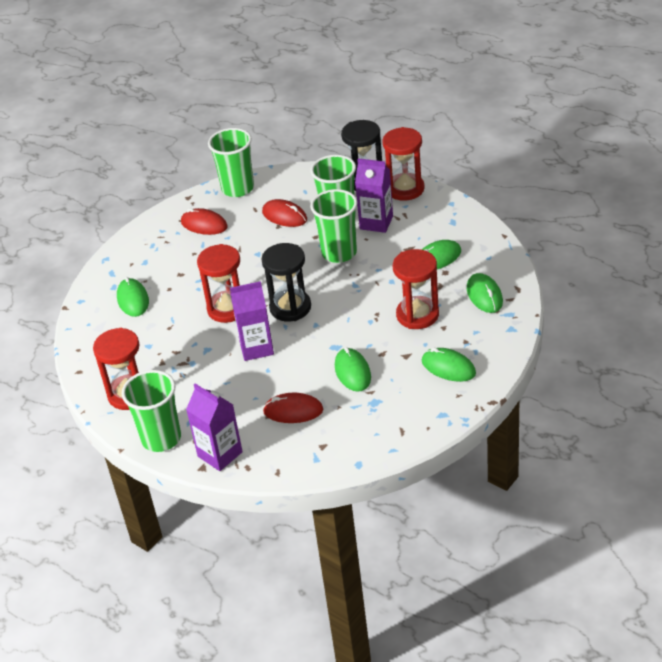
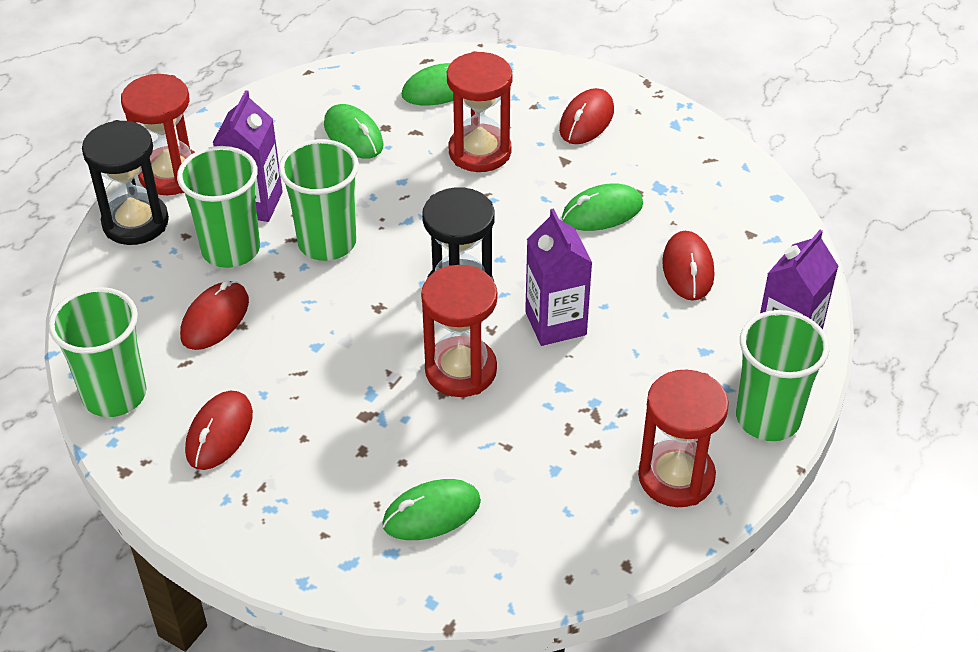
camera: 100 degrees left, 5 degrees up
(448, 367) = (586, 120): green mouse -> red mouse

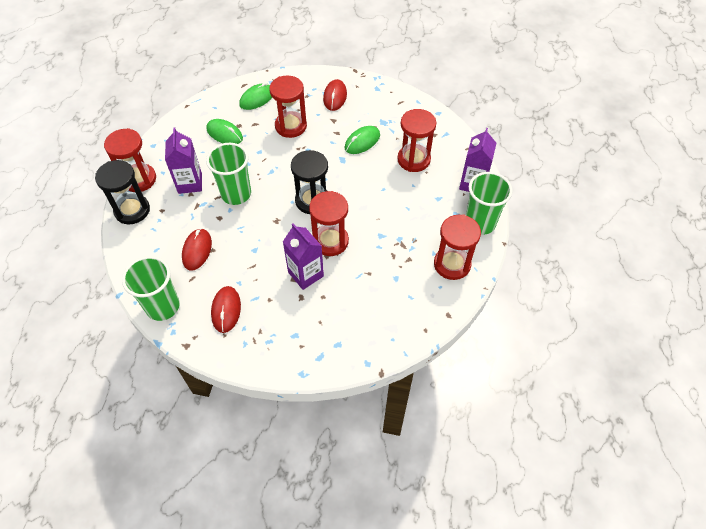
camera: 20 degrees left, 10 degrees up
(231, 249) = (188, 211): green cup -> none
(431, 513) = (348, 318): green mouse -> none
(555, 323) = (365, 204): purple carton -> purple carton (306, 274)
(688, 269) = (413, 159): red mouse -> red hourglass

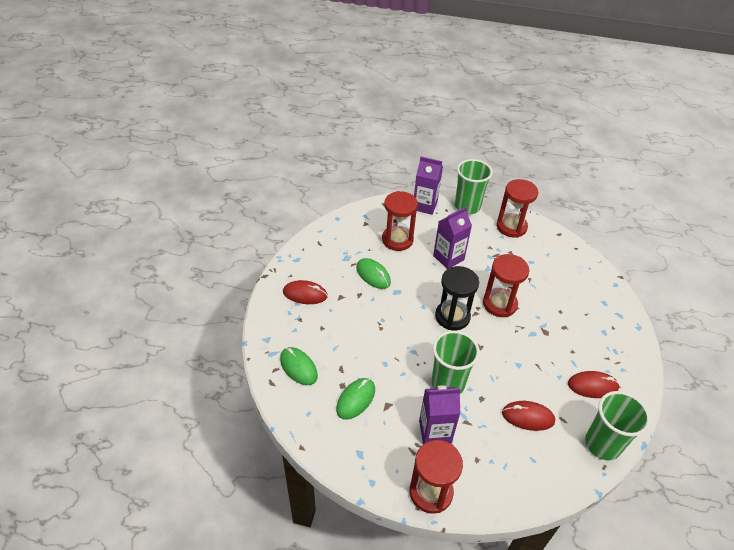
camera: 90 degrees left, 10 degrees down
(132, 210) = (481, 494): black hourglass -> none
(291, 126) = (347, 334): red hourglass -> none
(306, 274) = (539, 323): purple carton -> purple carton (448, 258)

